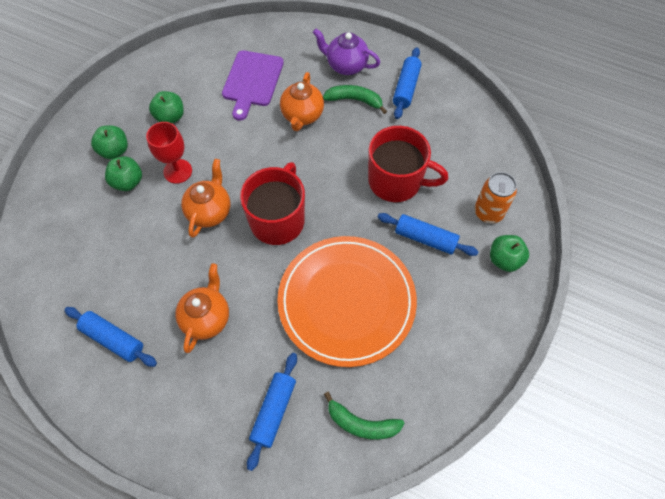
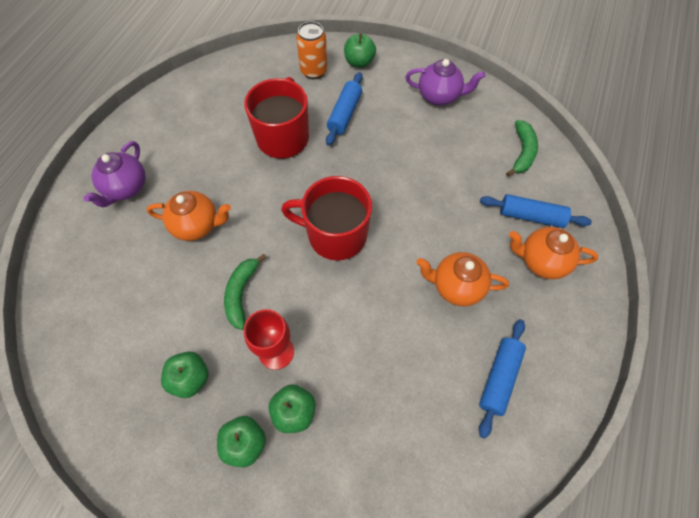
camera: 95 degrees left, 0 degrees up
(210, 211) = (330, 304): orange teapot -> orange teapot (541, 261)
(252, 81) = (139, 286): purple cutting board -> none
(346, 301) = (416, 169): orange plate -> none
(355, 100) = (178, 177): green banana -> green banana (241, 293)
(406, 88) = (165, 132): blue rolling pin -> none
(451, 342) = (439, 96): none -> purple teapot

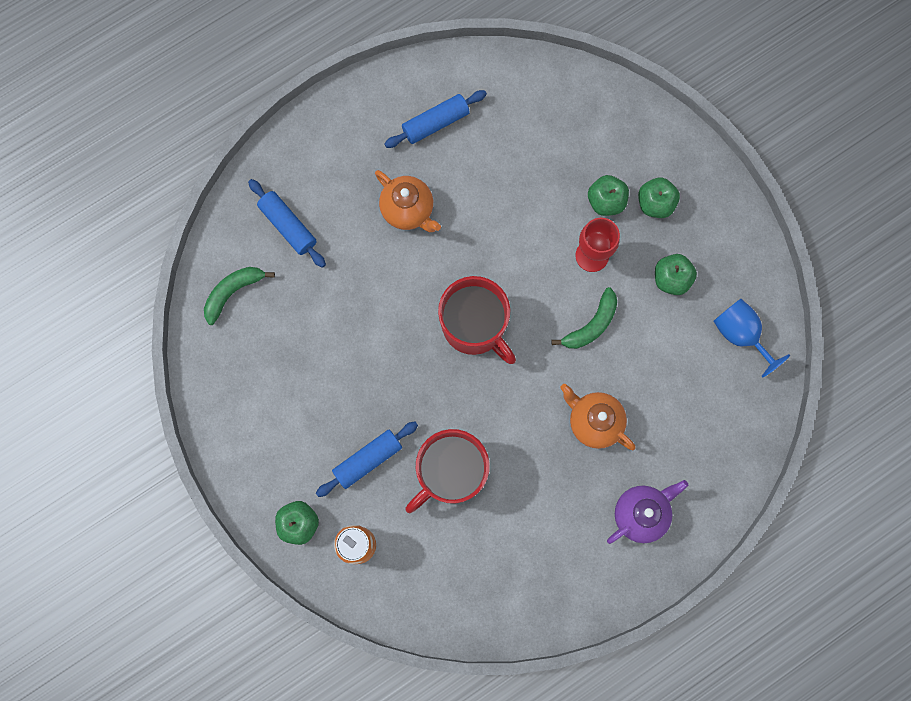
camera: 145 degrees left, 15 degrees up
(99, 369) = (740, 335): none -> blue goblet
(439, 96) = (253, 414): purple teapot -> none
(541, 261) = (318, 183): orange teapot -> none

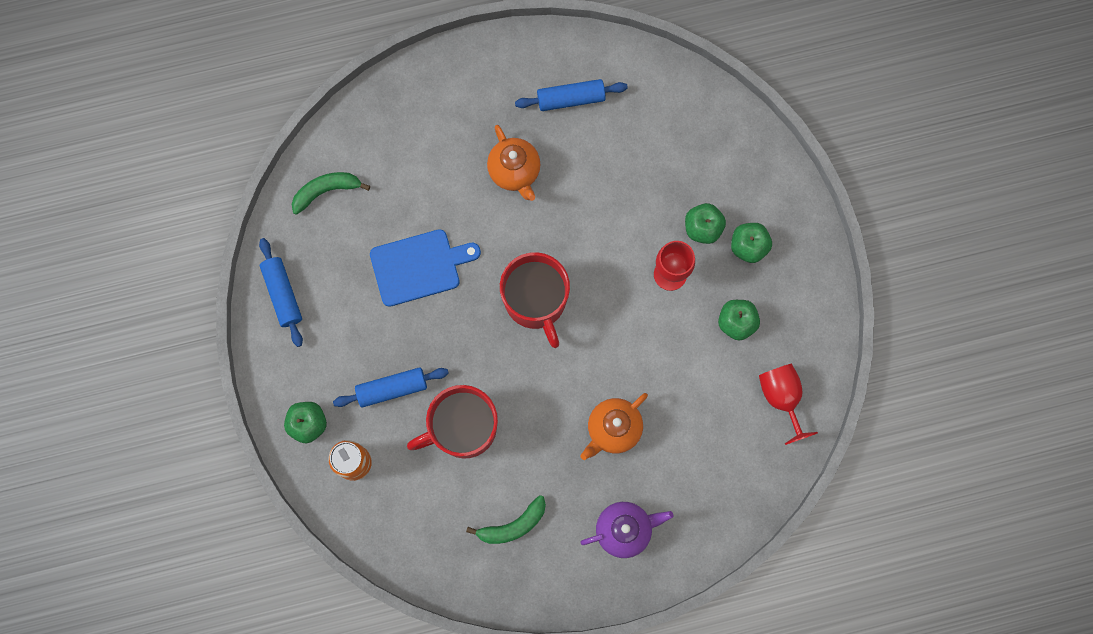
camera: 20 degrees right, 0 degrees up
(288, 226) = (399, 147): blue rolling pin -> blue rolling pin (282, 294)
(350, 333) = (419, 266): none -> blue cutting board
(591, 325) = (644, 339): green banana -> green banana (513, 525)
(594, 421) = (613, 429): orange teapot -> orange teapot turned 105 degrees counterclockwise
(740, 335) = (781, 398): blue goblet -> red goblet

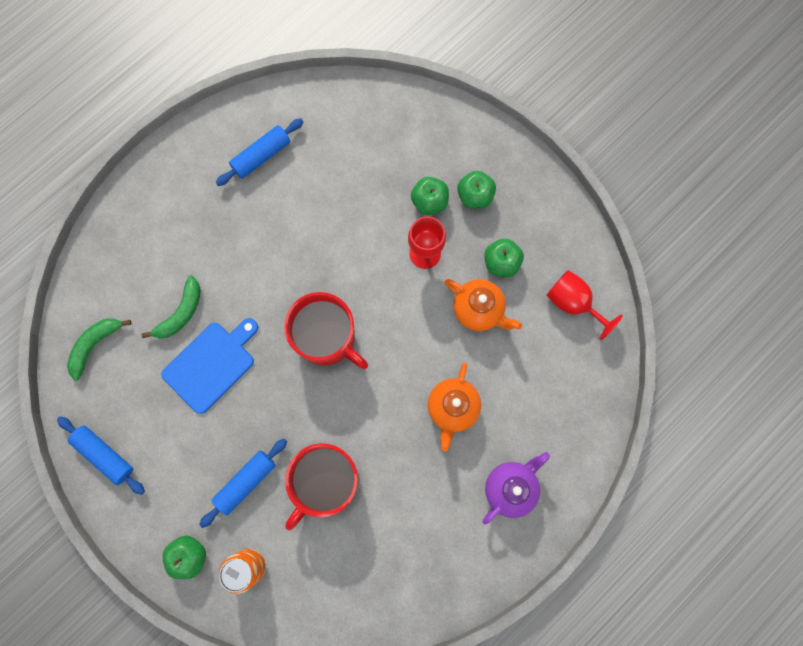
camera: 30 degrees left, 0 degrees up
(513, 525) = (415, 539): green banana -> green banana (181, 313)
(514, 171) = (248, 240): orange teapot -> orange teapot (478, 310)

